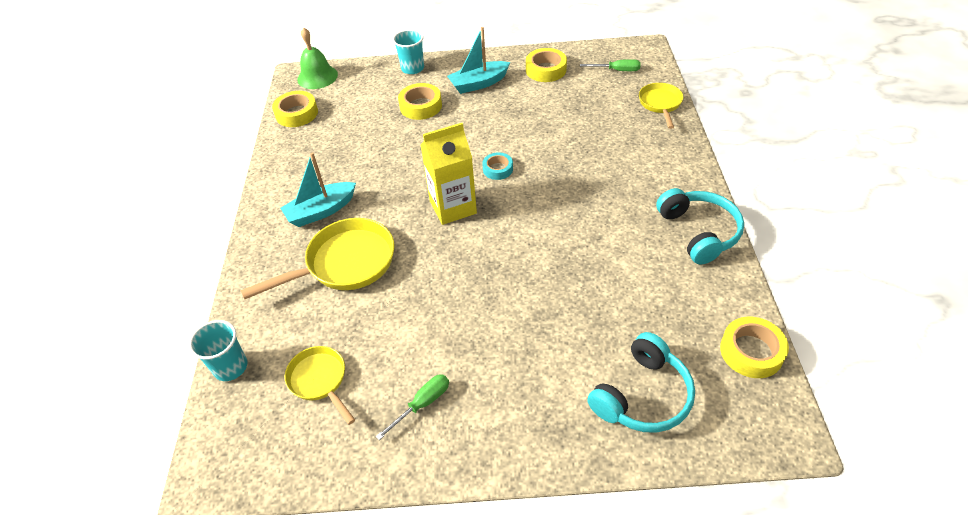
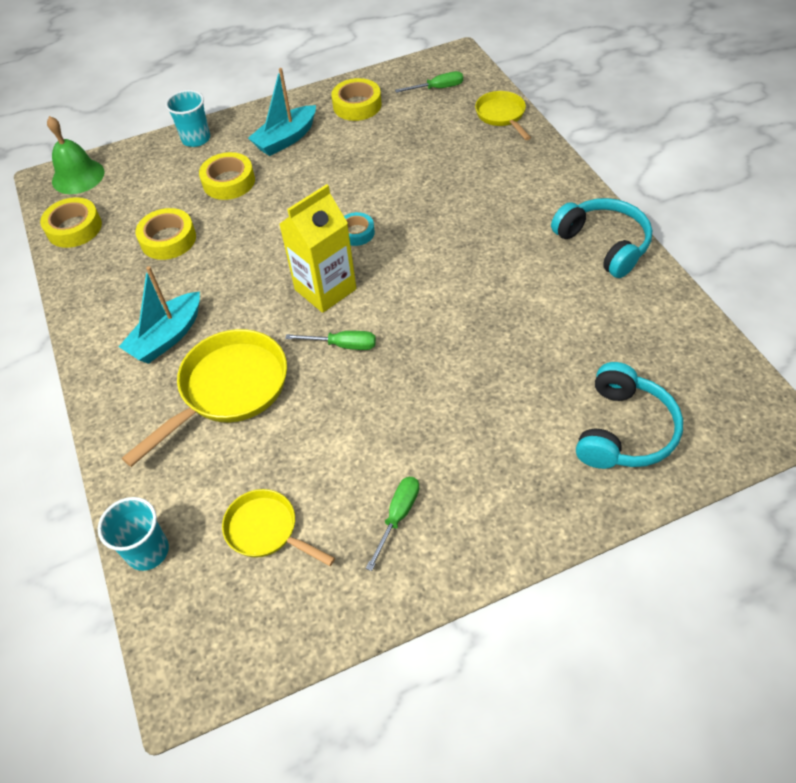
camera: 20 degrees left, 5 degrees up
(445, 254) = (342, 345): none -> green screwdriver
(751, 351) = (708, 352): yellow tape -> yellow tape (168, 239)

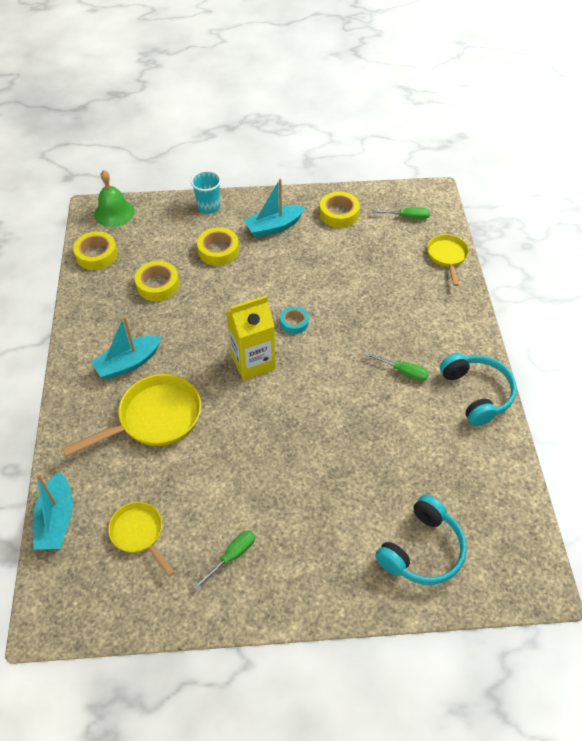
camera: 15 degrees right, 0 degrees up
(148, 551) = (57, 520): turquoise cup -> turquoise boat
(342, 345) = (247, 411): green screwdriver -> green screwdriver (403, 371)

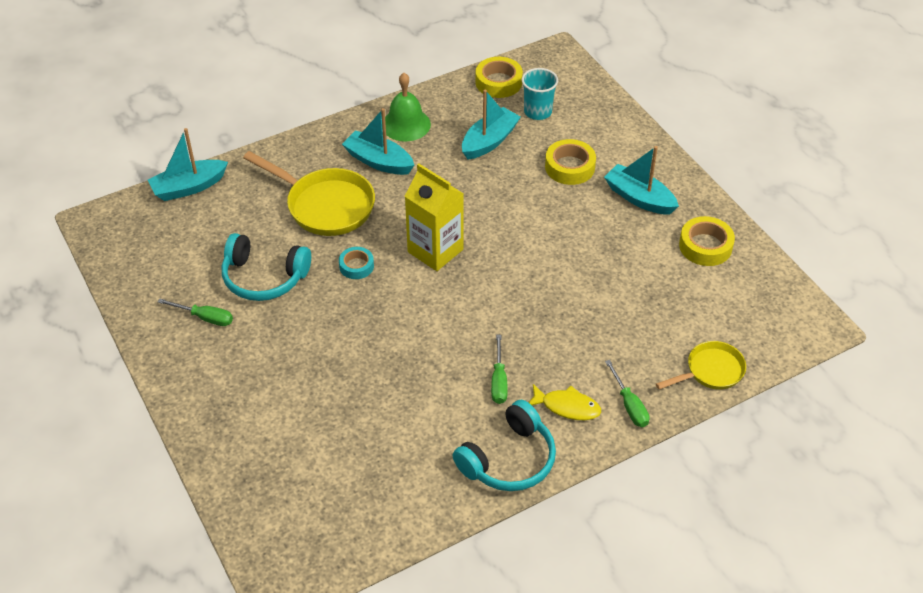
camera: 65 degrees right, 5 degrees down
(114, 213) = (564, 70): green bell -> green bell (406, 124)
(139, 534) = (199, 245): yellow pan -> none
(158, 285) = (489, 141): yellow tape -> turquoise boat
(208, 207) = (629, 134): turquoise cup -> turquoise cup (538, 112)
(294, 323) = (509, 264): turquoise tape -> turquoise tape (356, 266)
(407, 217) = (750, 311): green screwdriver -> green screwdriver (629, 405)
(422, 550) = (277, 465): turquoise headphones -> turquoise headphones (264, 277)
(444, 342) = (567, 407): none -> yellow fish

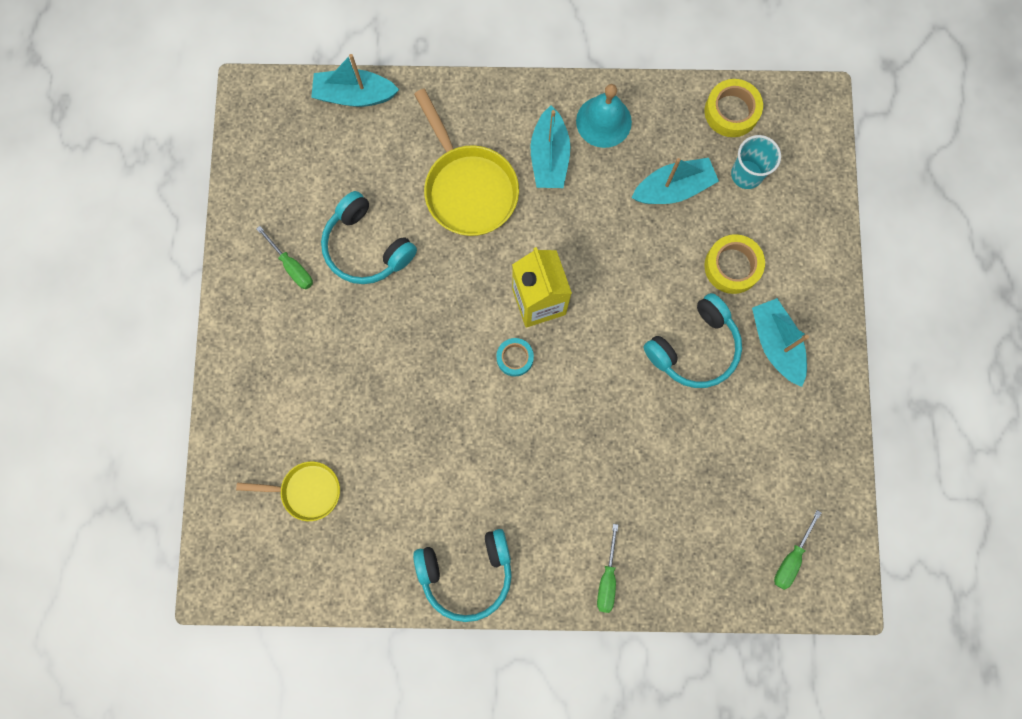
camera: 30 degrees right, 30 degrees up
(356, 266) = (456, 280): turquoise tape -> turquoise tape (515, 358)
(378, 161) = (549, 157): turquoise boat -> turquoise boat turned 150 degrees counterclockwise
(406, 124) = (603, 121): green bell -> turquoise bell
(499, 381) = (508, 485): green screwdriver -> green screwdriver (791, 558)
(567, 407) = (551, 548): yellow fish -> none
(580, 226) = (694, 348): none -> turquoise headphones
(705, 246) = (800, 440): yellow tape -> none
(710, 371) = (706, 585): yellow pan -> yellow pan (306, 491)

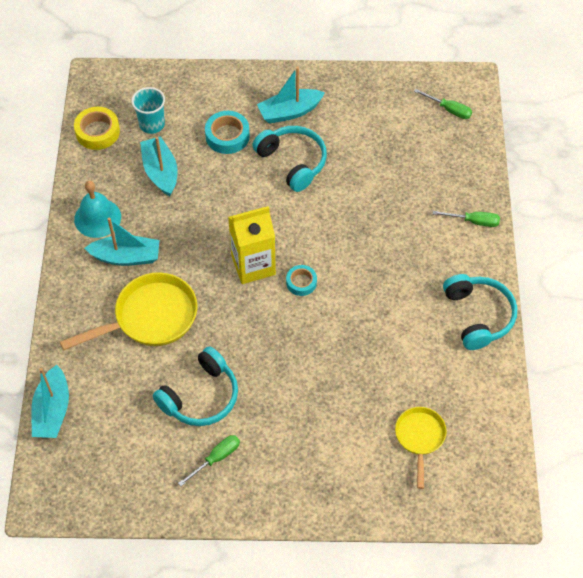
camera: 90 degrees left, 20 degrees down
(732, 266) = (227, 136): yellow tape -> turquoise tape

